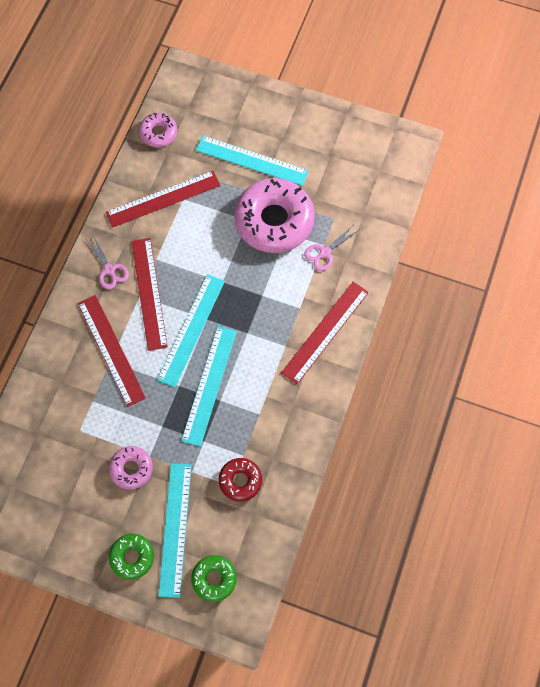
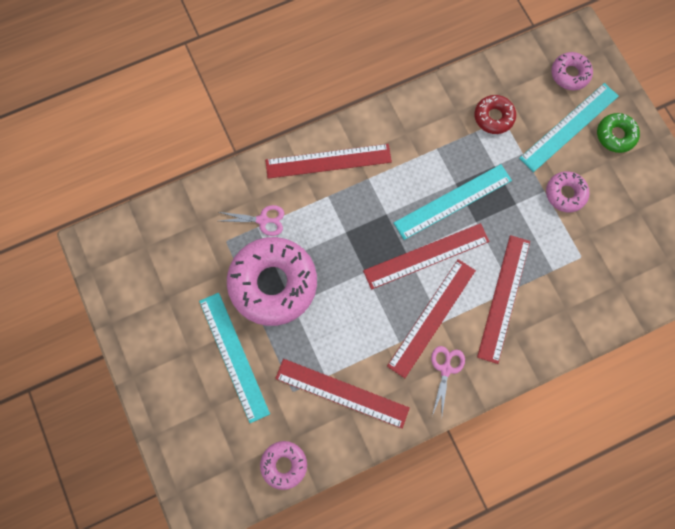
camera: 135 degrees left, 5 degrees up
(191, 330) = (426, 255): turquoise ruler -> red ruler
(214, 579) = (570, 74): green donut -> pink donut

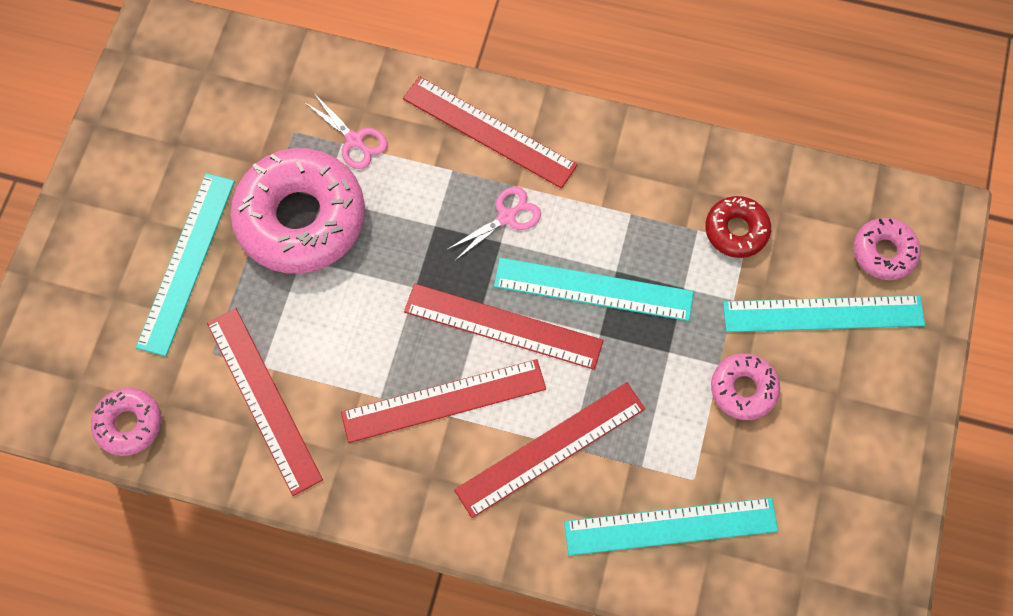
camera: 40 degrees right, 5 degrees down
(445, 369) = (404, 473): pink scissors -> pink scissors (506, 217)
(591, 288) = (670, 527): none -> turquoise ruler
(615, 135) = (876, 370): green donut -> none

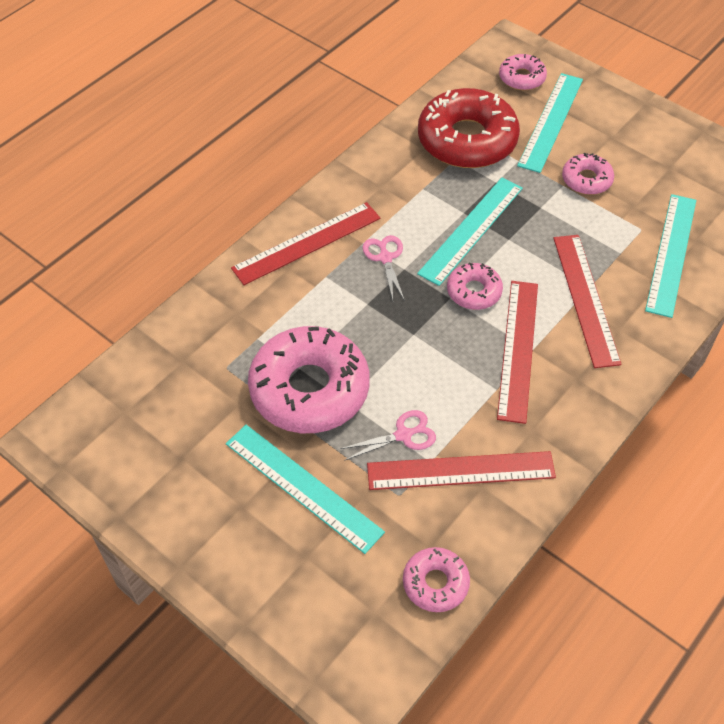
camera: 65 degrees left, 15 degrees down
(354, 140) = (260, 329): pink scissors -> pink scissors (403, 435)
(503, 326) = (474, 291): red ruler -> pink donut
(736, 230) = (467, 140): red donut -> red donut, size x2.03

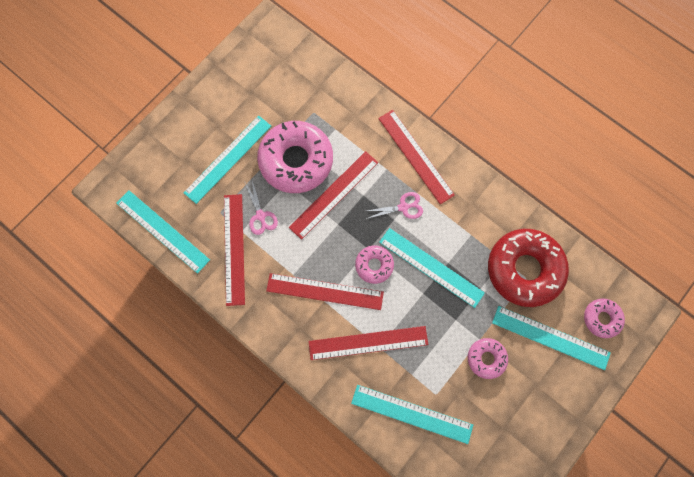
camera: 90 degrees right, 20 degrees up
(366, 339) = (334, 194): none -> red ruler
(435, 583) = (163, 231): pink donut -> turquoise ruler

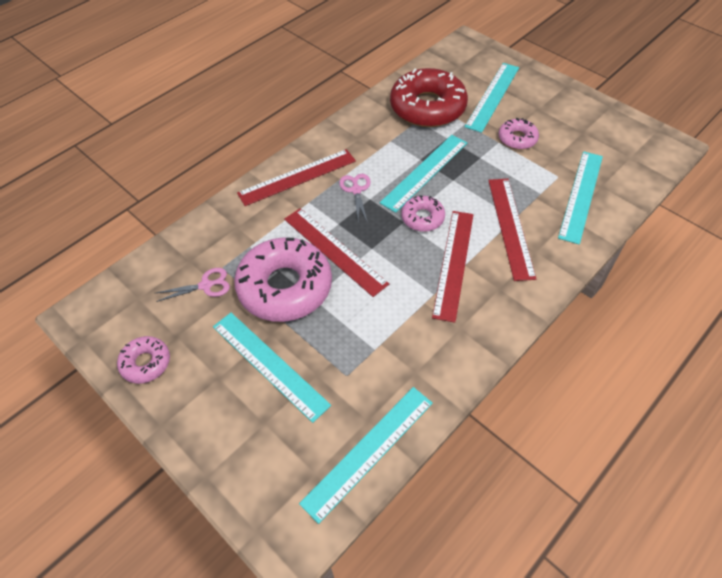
camera: 85 degrees left, 20 degrees down
(234, 249) = (398, 358): red ruler -> none
(260, 215) = (355, 327): pink scissors -> pink scissors (205, 285)
(601, 319) = (473, 65): pink donut -> pink donut (146, 363)

